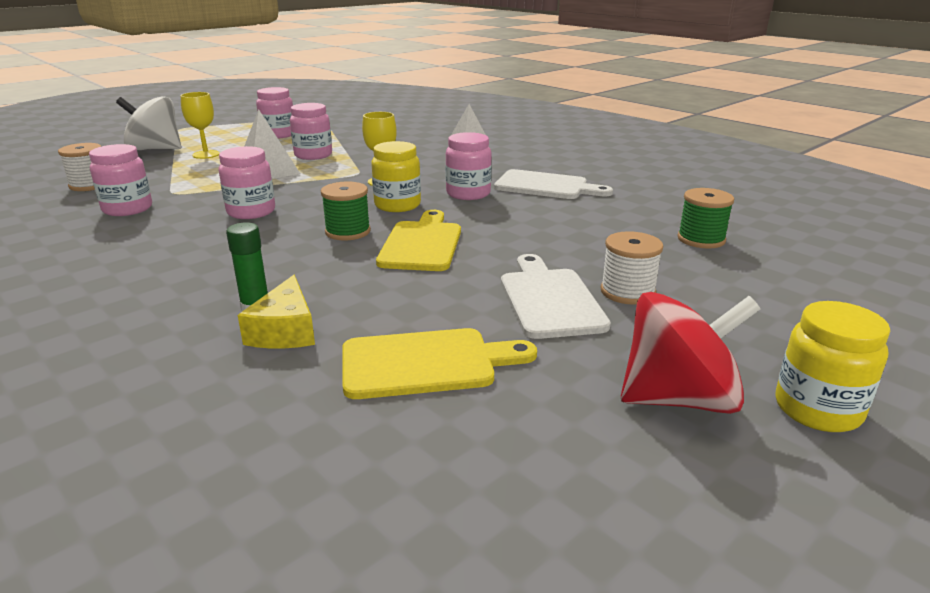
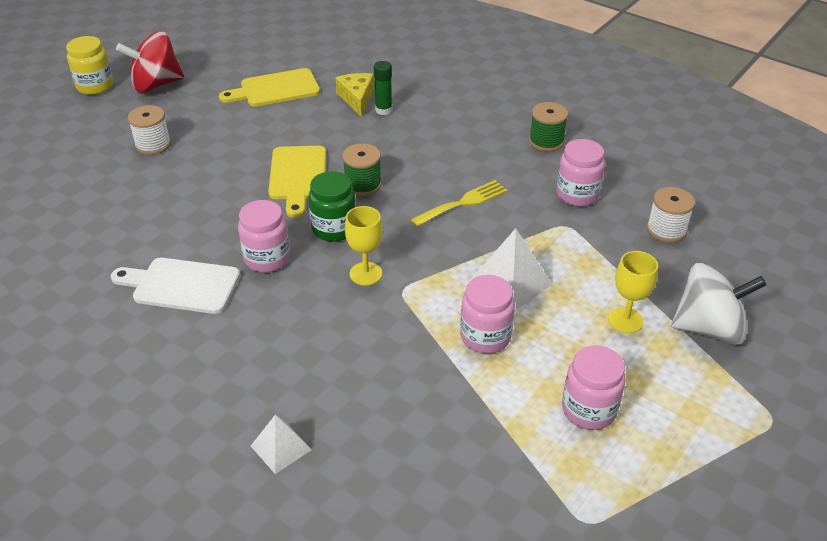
camera: 170 degrees right, 15 degrees up
(251, 212) = (463, 203): pink jar -> yellow fork
(397, 205) = (334, 229): yellow jar -> green jar
(549, 300) = (206, 133): white cutting board -> none
(701, 239) = (67, 206): green spool -> green spool (546, 141)

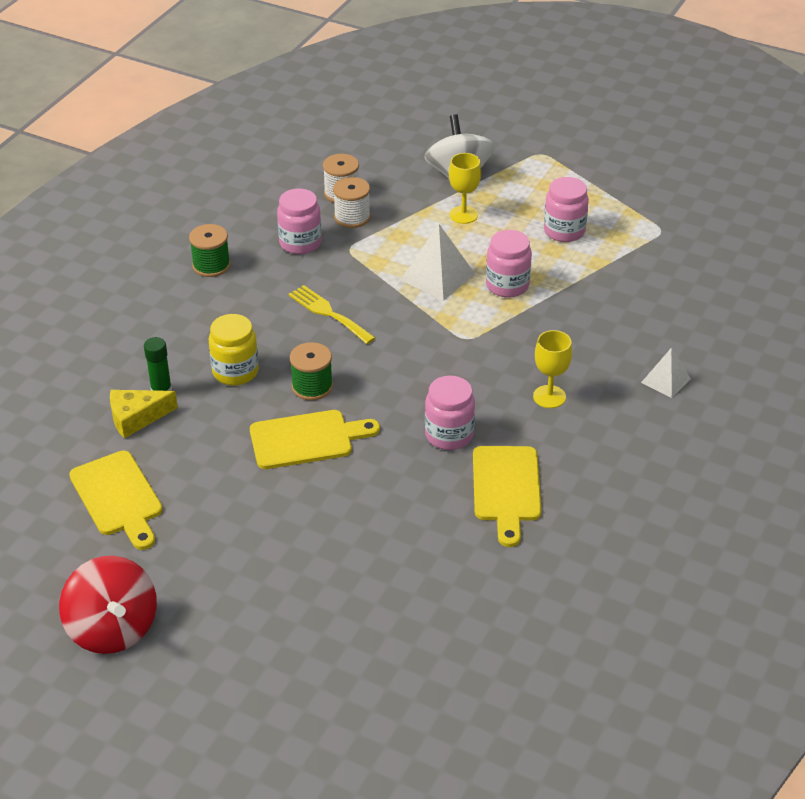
camera: 100 degrees left, 0 degrees up
(95, 86) = (121, 702): yellow jar -> yellow jar (235, 372)
(153, 145) = (263, 586): white spool -> white spool (352, 217)
(181, 285) = (506, 488): white cutting board -> yellow cutting board
(334, 229) = (390, 396): green jar -> none
(366, 274) = (451, 364): yellow goblet -> yellow goblet (549, 397)

